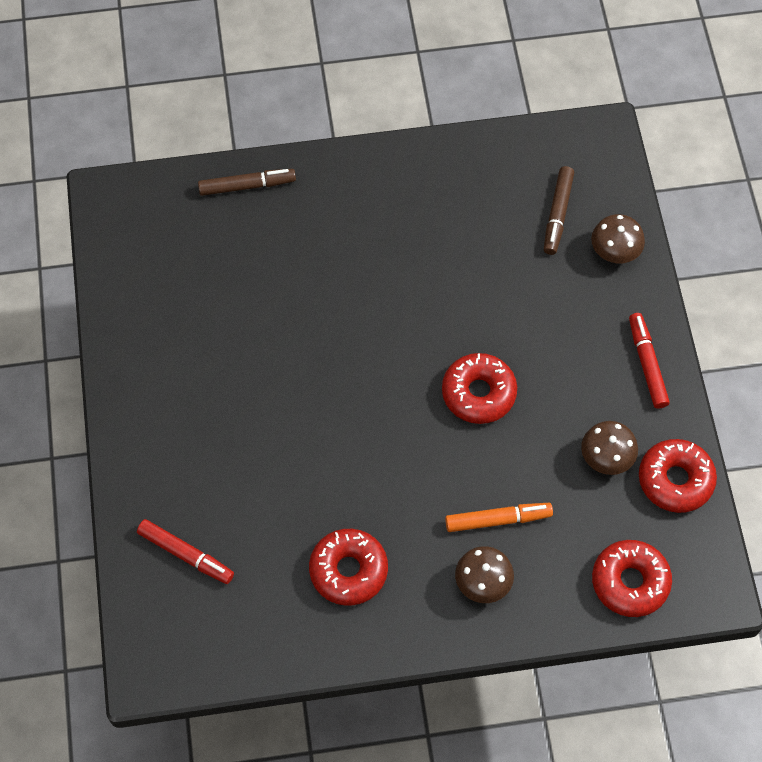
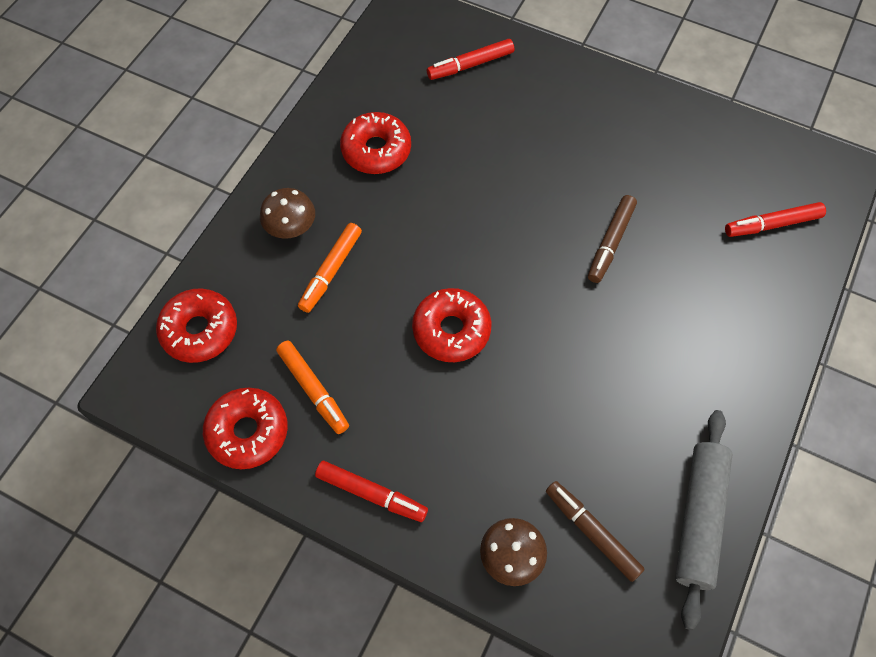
camera: 125 degrees right, 0 degrees up
(202, 220) = (772, 224): none -> red marker
(247, 186) = (792, 278): brown marker -> brown marker (610, 242)
(495, 158) = (699, 518): none -> grey rolling pin
(606, 458) = (313, 390): brown mushroom -> orange marker

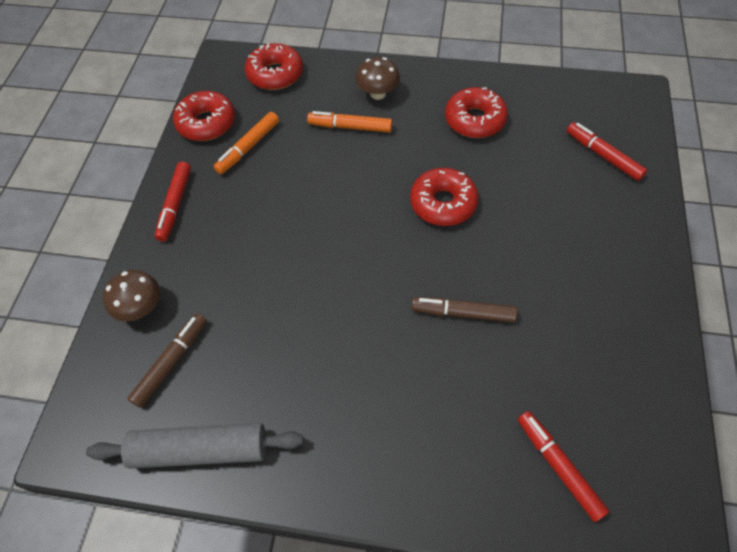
camera: 75 degrees right, 5 degrees down
(451, 330) = (326, 216): red donut -> red donut (443, 203)

